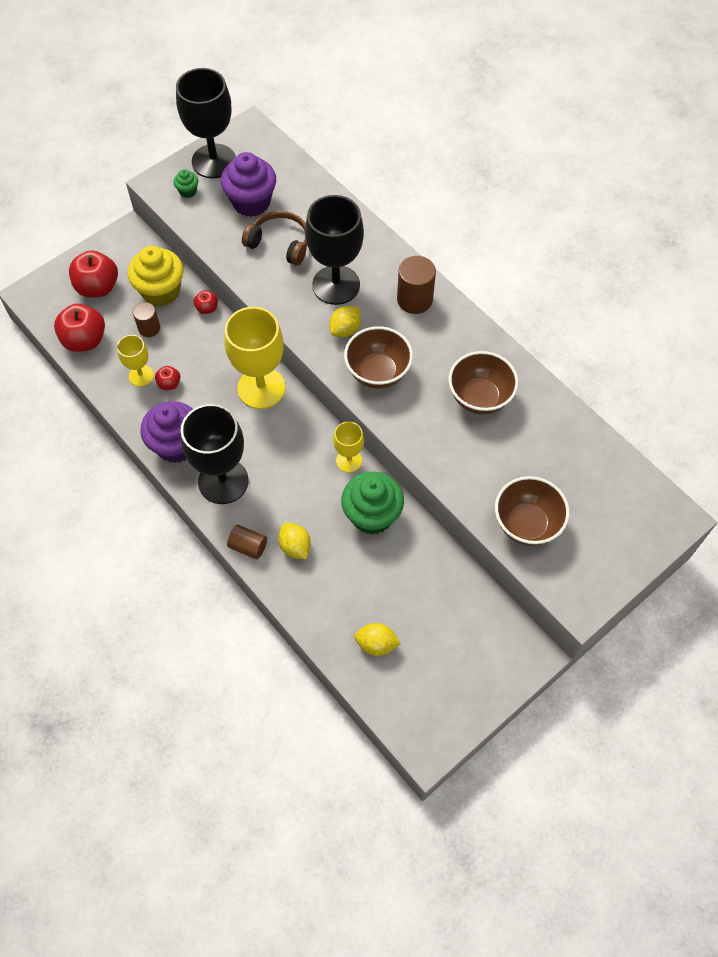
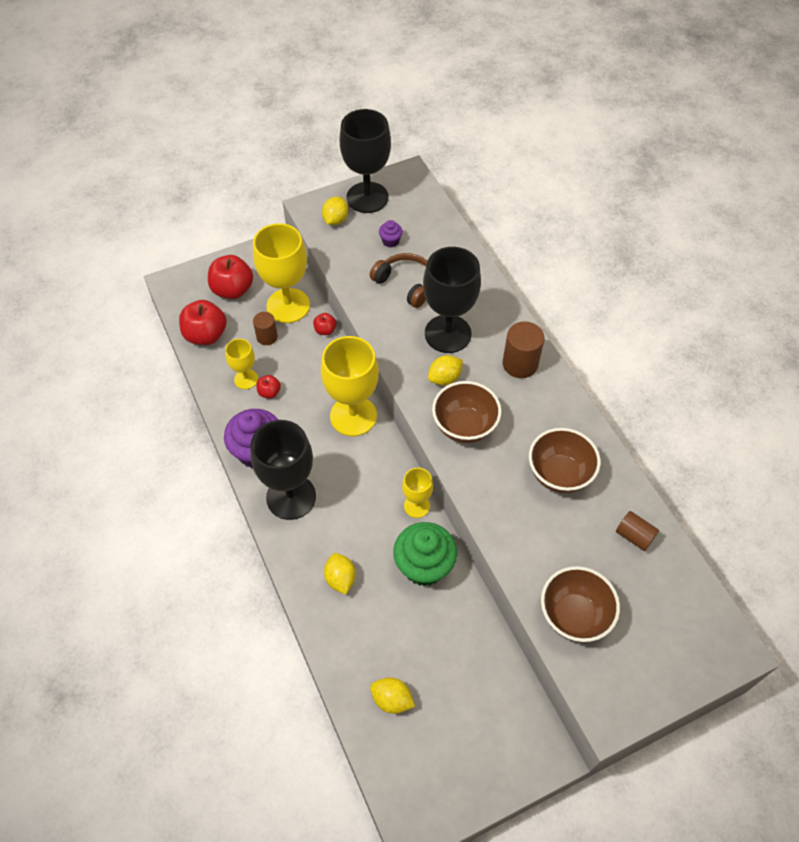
camera: 15 degrees right, 5 degrees down
(161, 291) = (288, 306): yellow cupcake -> yellow goblet
(188, 191) = (335, 220): green cupcake -> yellow lemon
(248, 546) = (295, 567): brown cylinder -> brown cylinder (634, 536)
(251, 202) = (390, 241): purple cupcake -> purple cupcake, size x0.46

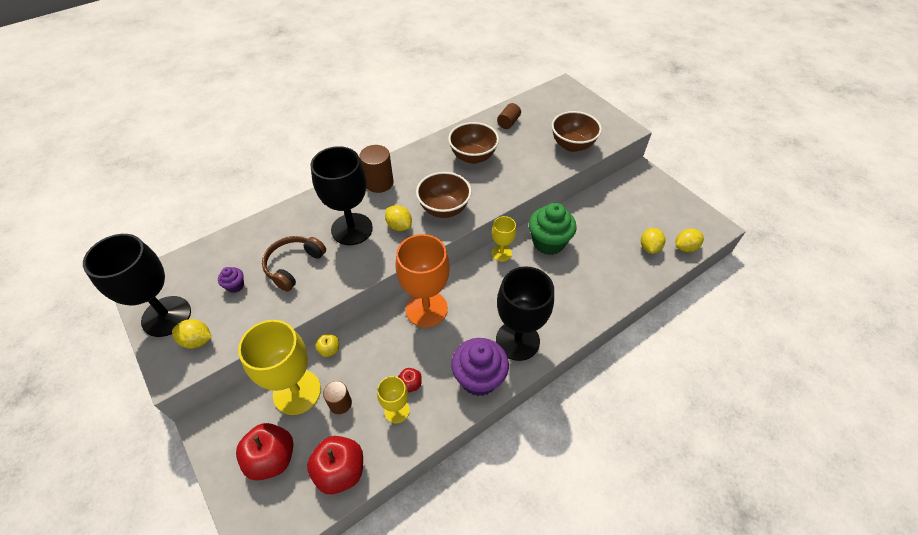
camera: 100 degrees left, 5 degrees down
(325, 330) = (329, 350): red apple -> yellow apple
(340, 579) = (577, 291): yellow lemon -> yellow lemon (685, 247)
(353, 416) = (426, 309): yellow goblet -> orange goblet

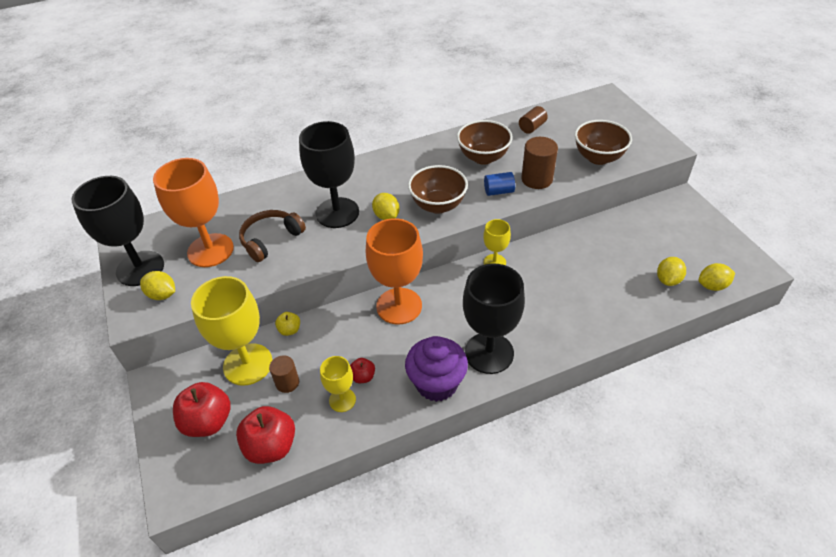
camera: 15 degrees right, 5 degrees down
(235, 286) = (210, 250): purple cupcake -> orange goblet
(379, 183) = (377, 172): brown cylinder -> brown cylinder (537, 179)
(495, 188) = (498, 191): none -> blue cylinder
(548, 243) = (550, 259): green cupcake -> none

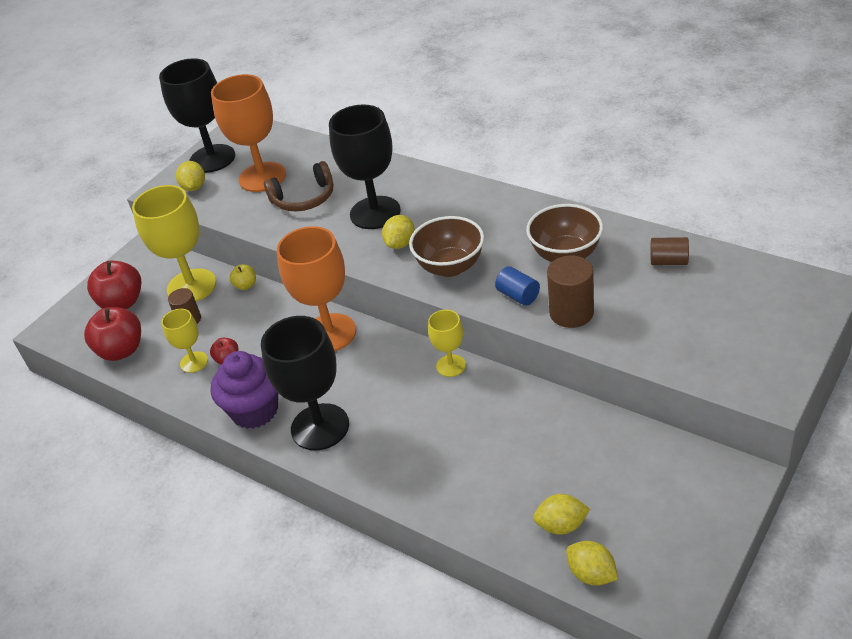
camera: 60 degrees right, 5 degrees down
(271, 239) = (304, 198): brown headphones -> brown headphones turned 150 degrees clockwise
(598, 157) = (672, 342): brown bowl -> none

